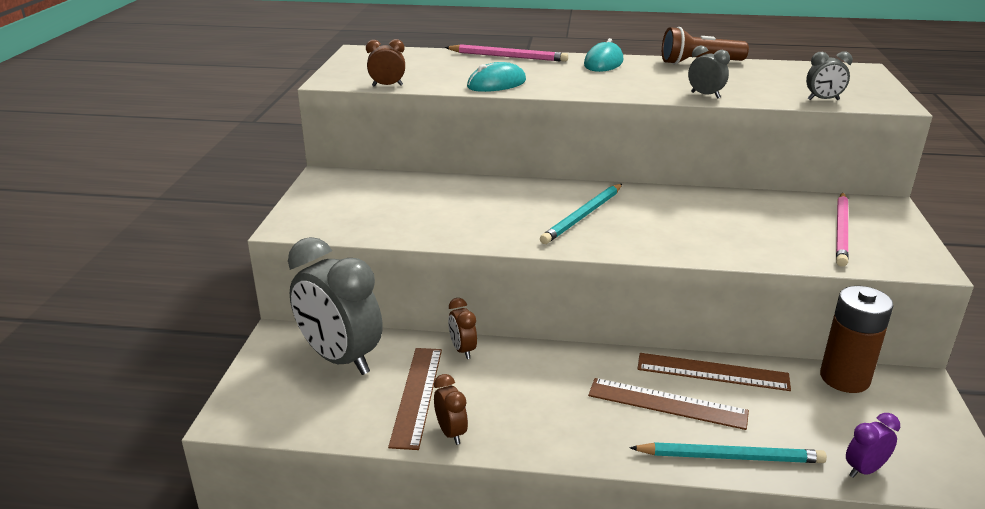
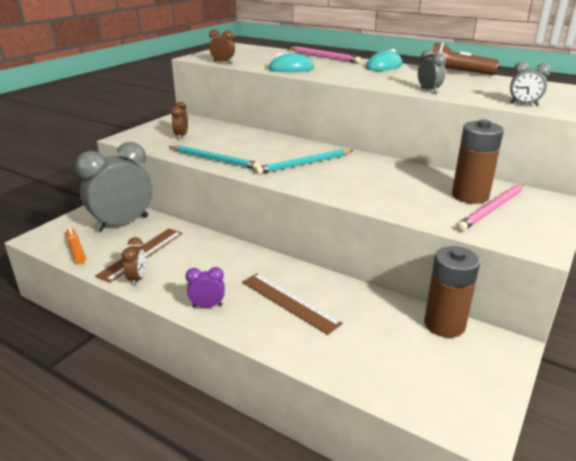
camera: 25 degrees right, 0 degrees up
(314, 417) = (76, 249): none -> orange marker
(340, 359) = (123, 224): grey clock -> grey clock turned 75 degrees clockwise
(463, 350) = (194, 236): brown clock -> brown clock (181, 136)
(712, 372) = (343, 292): brown ruler -> none
(730, 457) = (297, 348): turquoise pencil -> turquoise pencil (214, 160)
(803, 219) = (470, 196): none -> brown battery
(864, 470) = (391, 390): purple clock -> purple clock (207, 306)

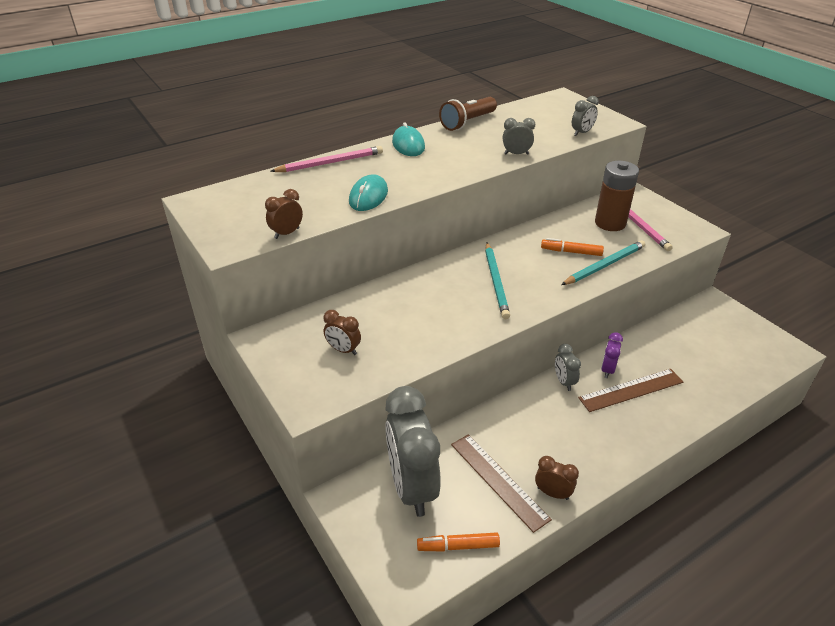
camera: 65 degrees left, 10 degrees up
(207, 306) = (621, 446): purple clock -> purple clock (607, 370)
(214, 160) = (445, 339): turquoise pencil -> turquoise pencil (604, 265)
(272, 264) = (564, 382): none -> grey clock
(389, 185) = (571, 252): none -> orange marker
(444, 324) = (683, 318): brown battery -> none

